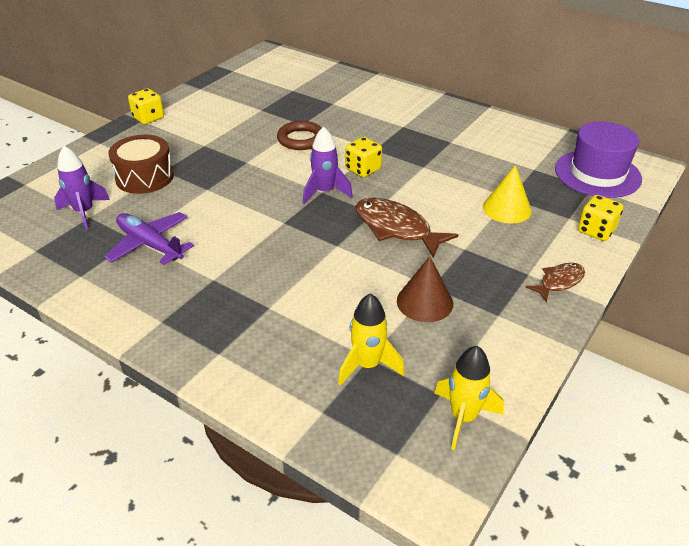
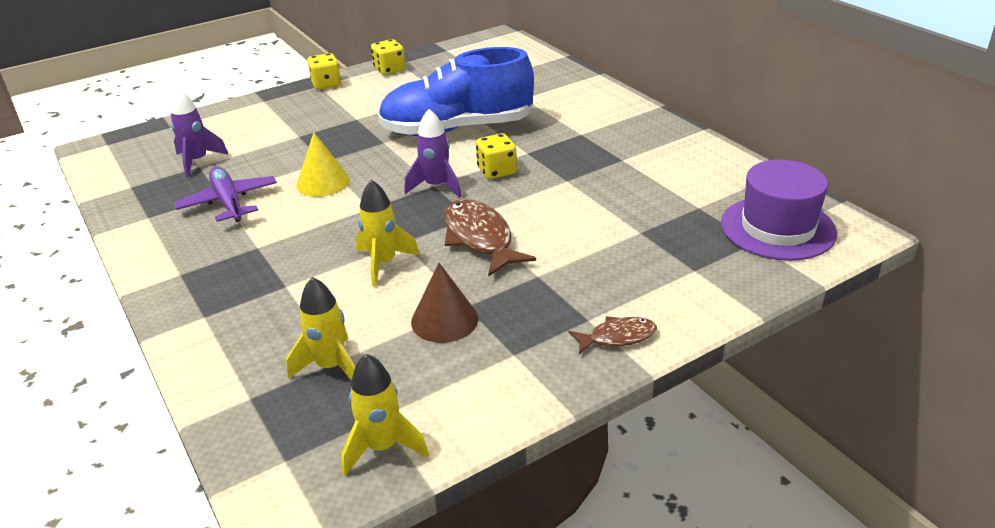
camera: 25 degrees right, 5 degrees down
(144, 177) = (276, 139): brown drum -> none
(301, 139) = (457, 129): brown ring -> blue shoe
(336, 267) = (384, 263): none -> yellow rocket
(507, 208) = (625, 244): yellow cone -> yellow cone (323, 182)
(596, 230) = (716, 292): yellow dice -> yellow dice (389, 70)

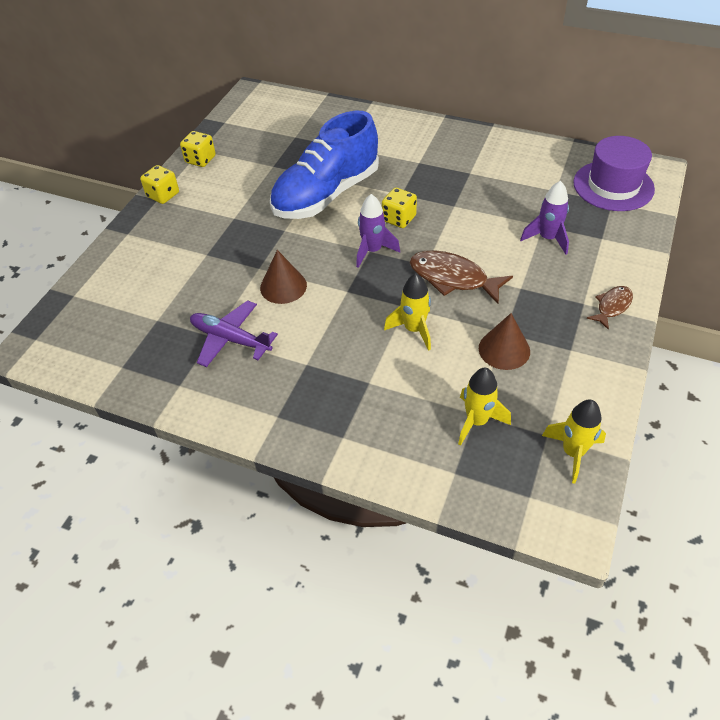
camera: 35 degrees left, 15 degrees up
(198, 161) = (150, 316): purple rocket -> purple rocket (547, 238)
(323, 182) = (283, 286): yellow cone -> brown cone

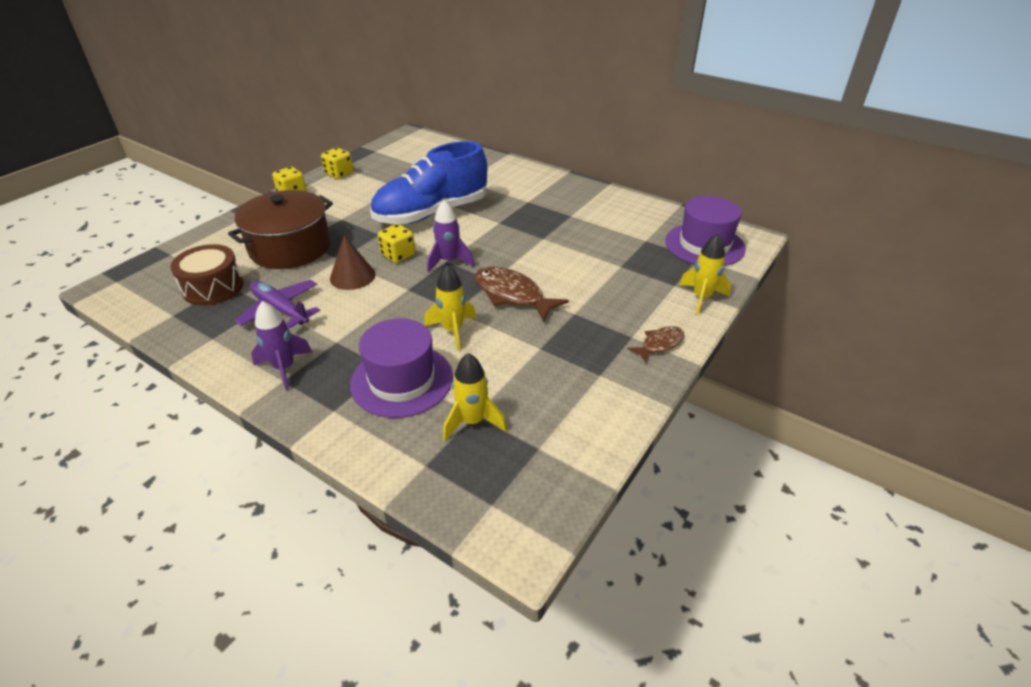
camera: 10 degrees right, 10 degrees down
(145, 327) = (213, 287): none -> brown drum
(199, 264) = (290, 247): none -> brown pot
(391, 392) = (402, 380): none -> purple hat
(399, 219) = (486, 240): yellow dice -> yellow dice (398, 255)
(504, 349) = (532, 362): brown cone -> none
(547, 238) = (620, 277): purple rocket -> purple rocket (284, 368)
(572, 452) = (558, 470): yellow rocket -> yellow rocket (701, 298)

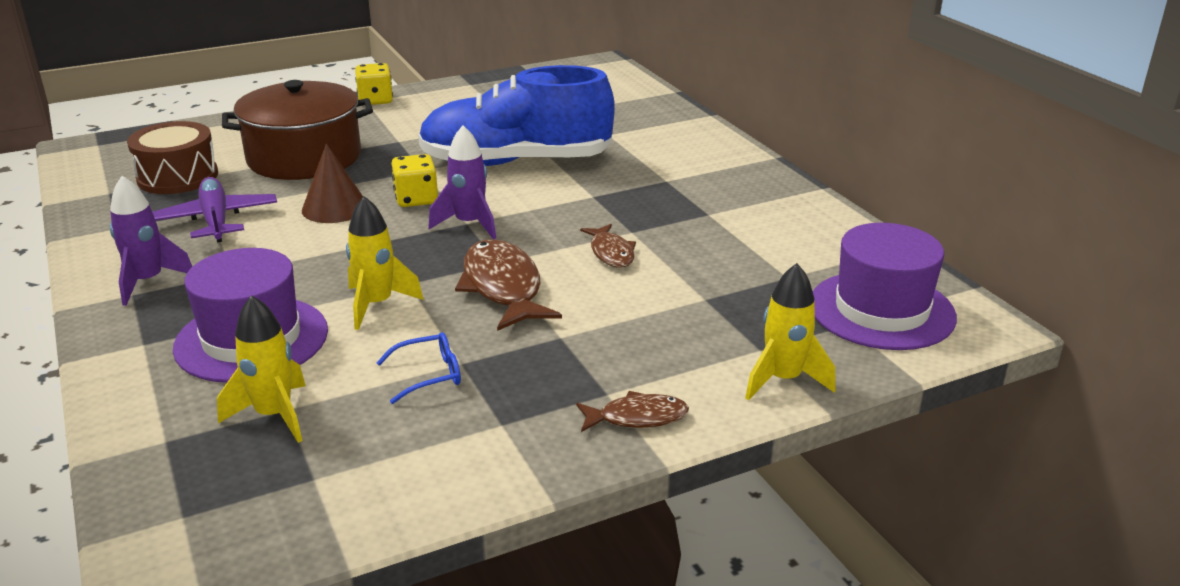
camera: 30 degrees right, 10 degrees down
(339, 174) = (456, 90): yellow dice -> none
(531, 362) = (428, 375): none -> blue glasses
(546, 254) = (611, 253): none -> brown fish

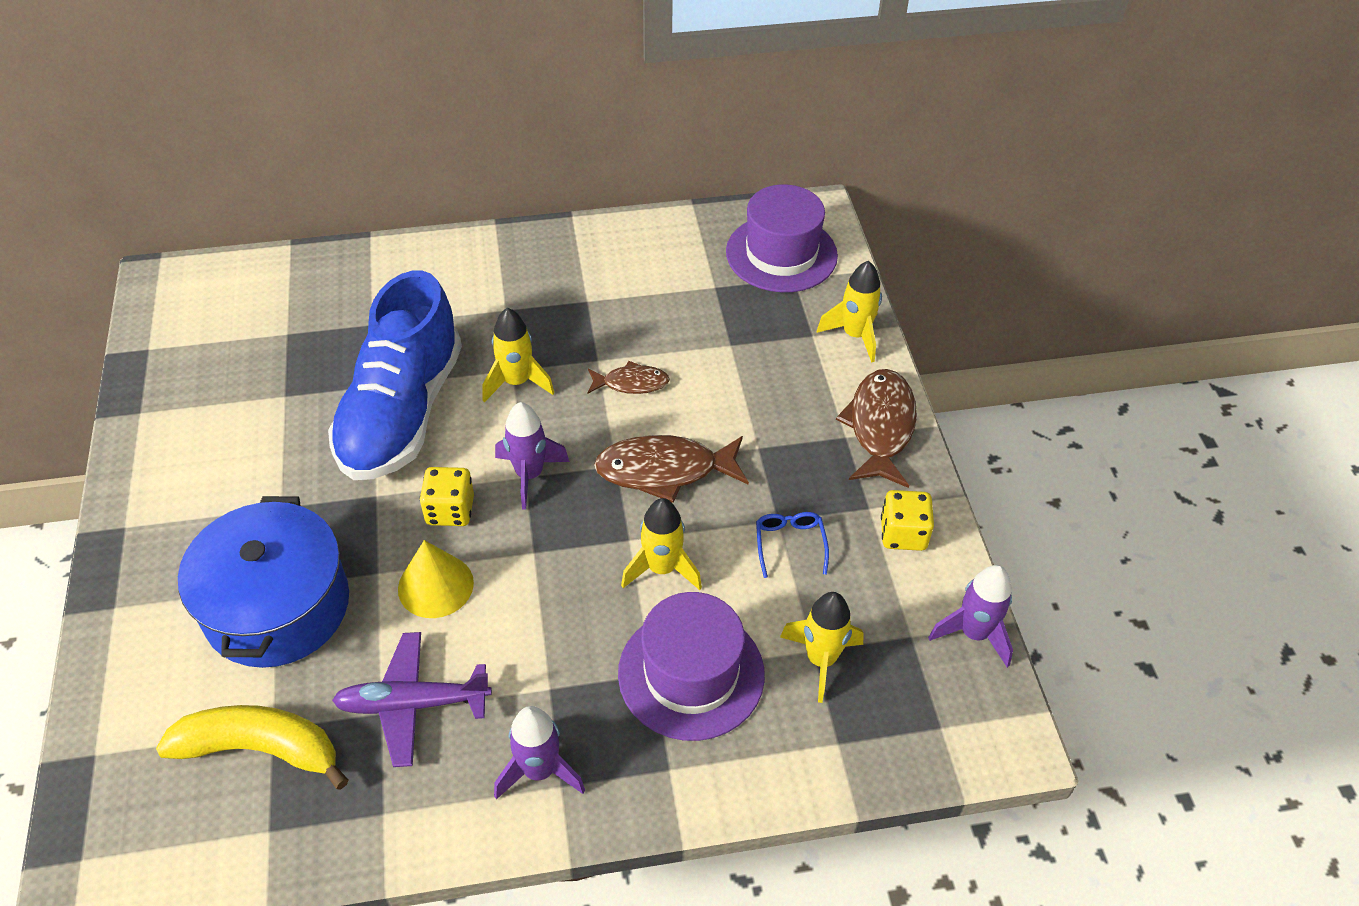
camera: 75 degrees left, 20 degrees up
(178, 177) = (261, 749): brown drum -> yellow banana
(304, 157) = (277, 606): brown pot -> blue pot
(324, 531) = (973, 633): none -> purple rocket
(335, 208) = (435, 585): brown cone -> yellow cone
(375, 100) = (130, 516): yellow dice -> yellow dice (903, 534)
(578, 200) = (517, 382): none -> yellow rocket
(637, 418) = (880, 427): brown fish -> brown fish, size x1.74

